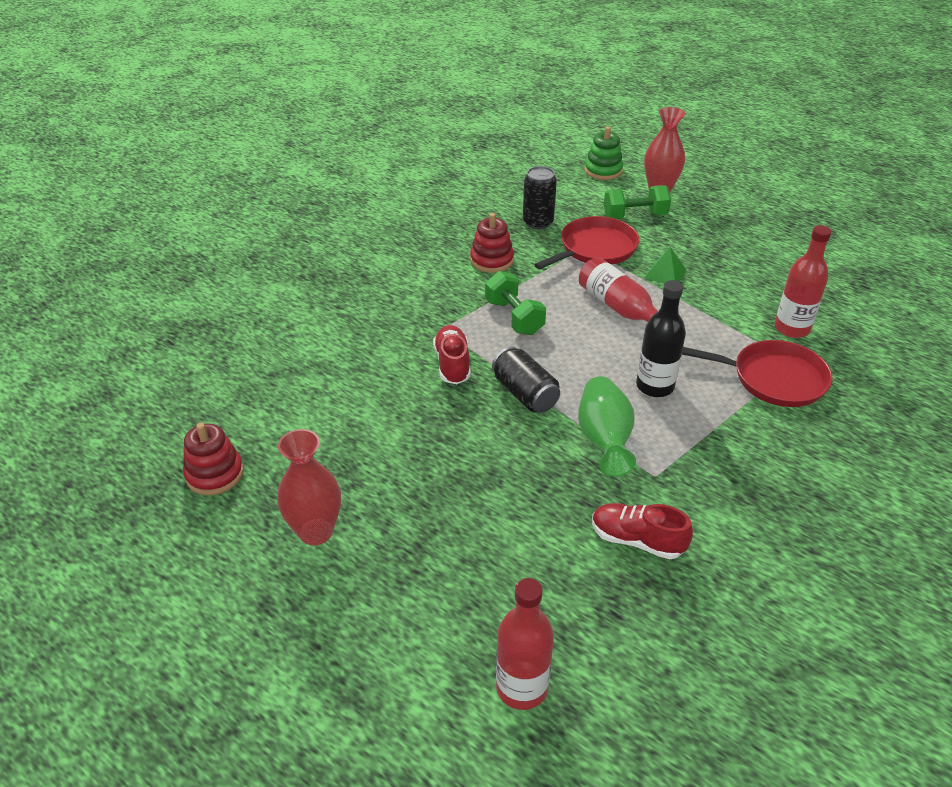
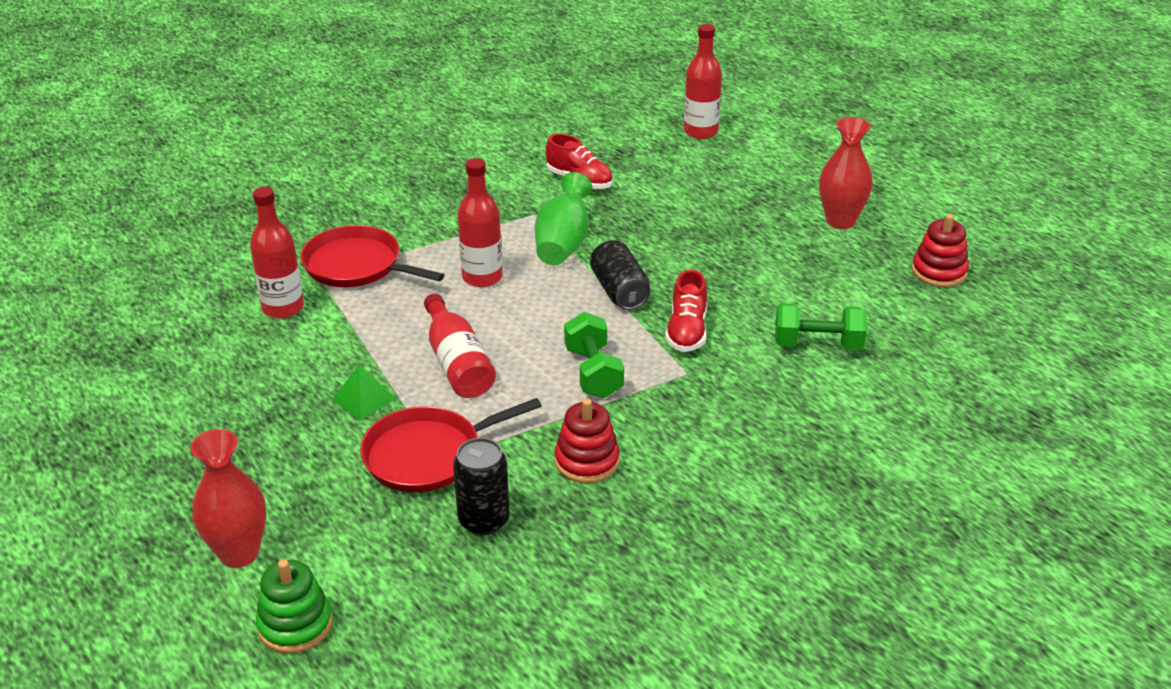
camera: 165 degrees left, 5 degrees down
(634, 216) = (325, 504): green dumbbell -> green dumbbell (818, 344)
(655, 386) = (482, 277): black bottle -> red bottle

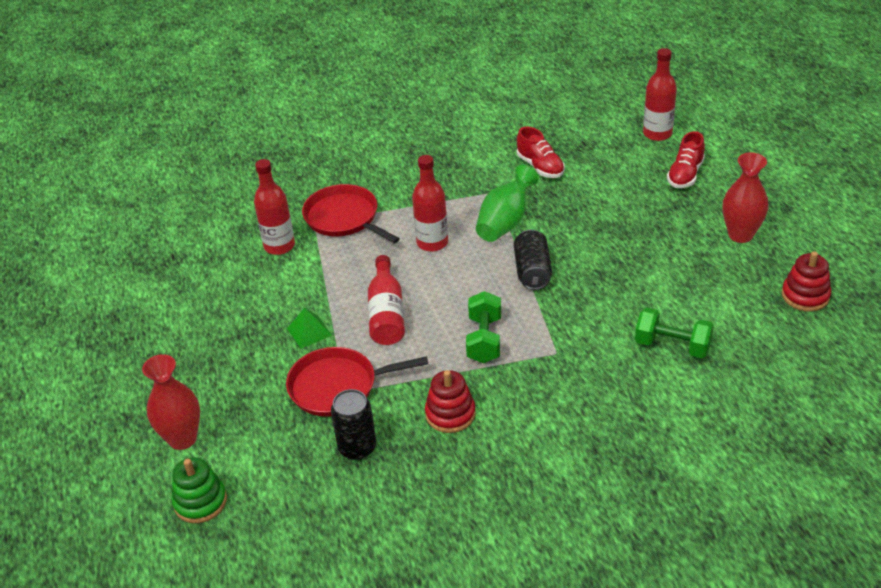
camera: 20 degrees right, 5 degrees up
(687, 331) = (571, 316): red shoe -> red shoe (685, 175)

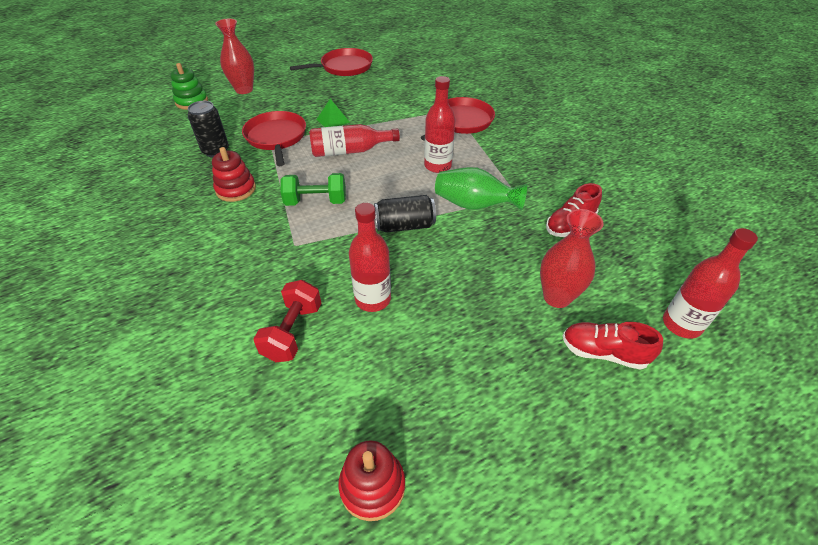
camera: 80 degrees right, 5 degrees up
(151, 324) = (344, 67): none -> red pan
(279, 246) = (423, 99): red bottle -> red bottle (373, 299)
(672, 346) = (293, 332): green dumbbell -> red dumbbell
(740, 235) = (492, 411): red vase -> red vase (557, 297)

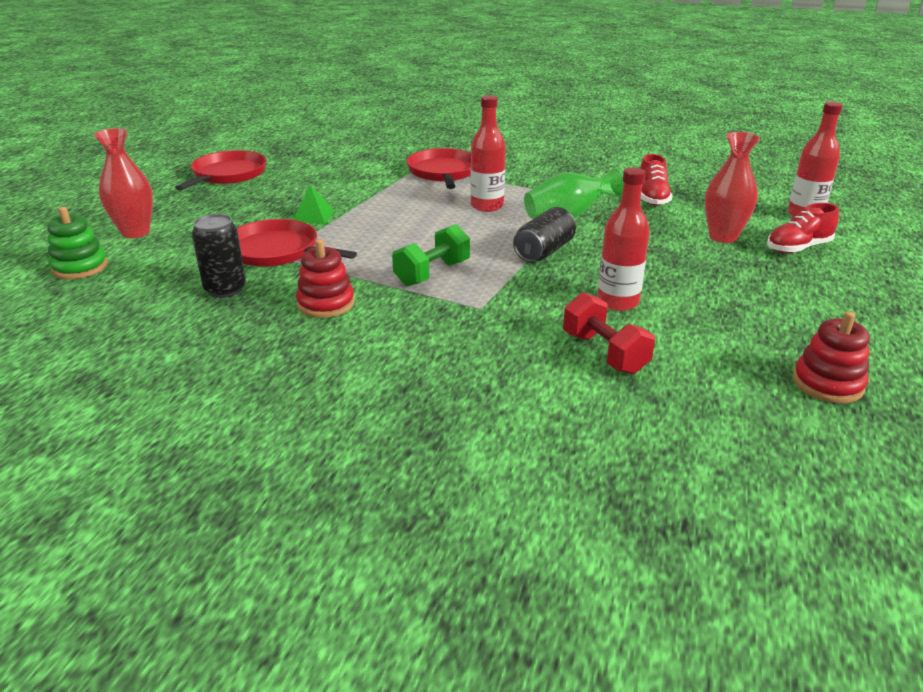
camera: 45 degrees left, 15 degrees down
(350, 151) = (383, 229): red bottle -> none

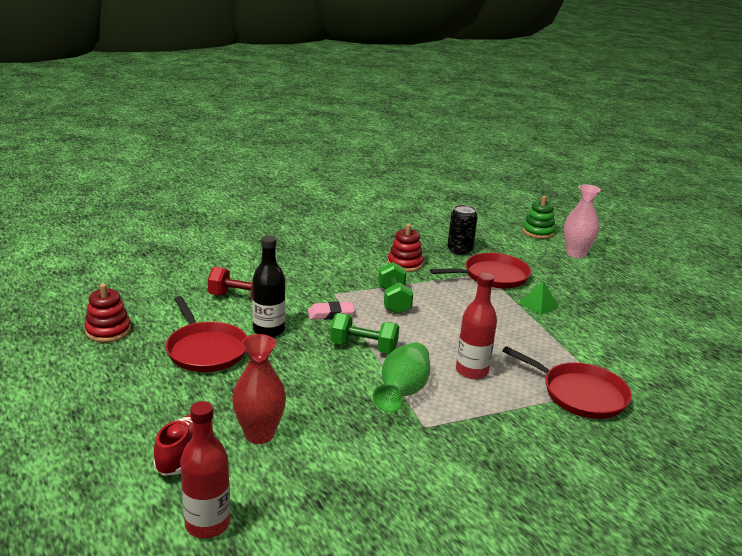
camera: 130 degrees right, 5 degrees down
(135, 232) = (576, 254): red vase -> pink vase
(227, 175) = (671, 308): red pan -> red pan (206, 350)
(524, 289) = (331, 314): none -> pink eraser
(544, 251) = (363, 347): black can -> green dumbbell
(617, 302) = (268, 330): red bottle -> black bottle
(652, 198) = (376, 462): red shoe -> none

